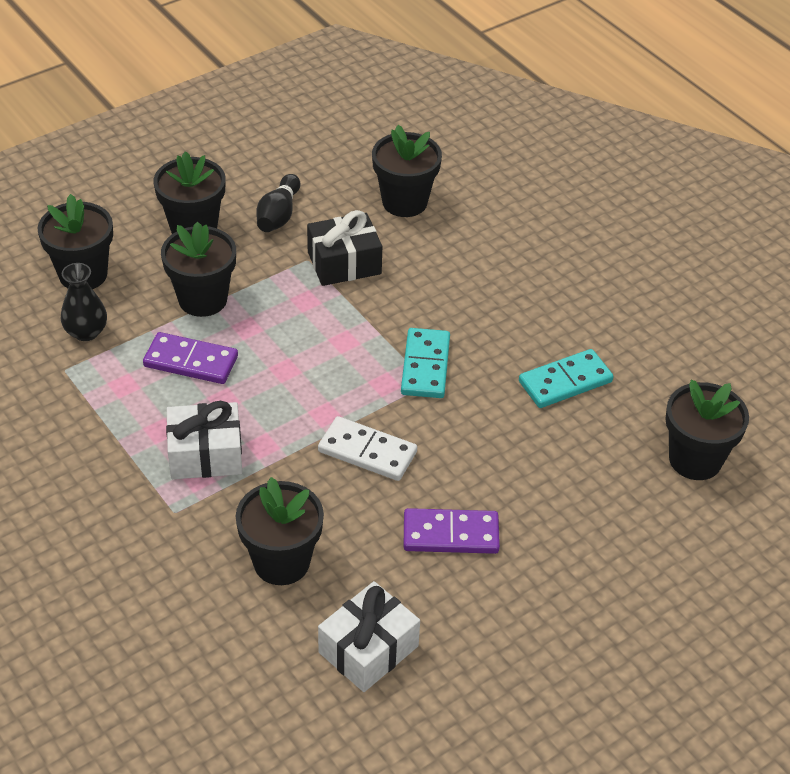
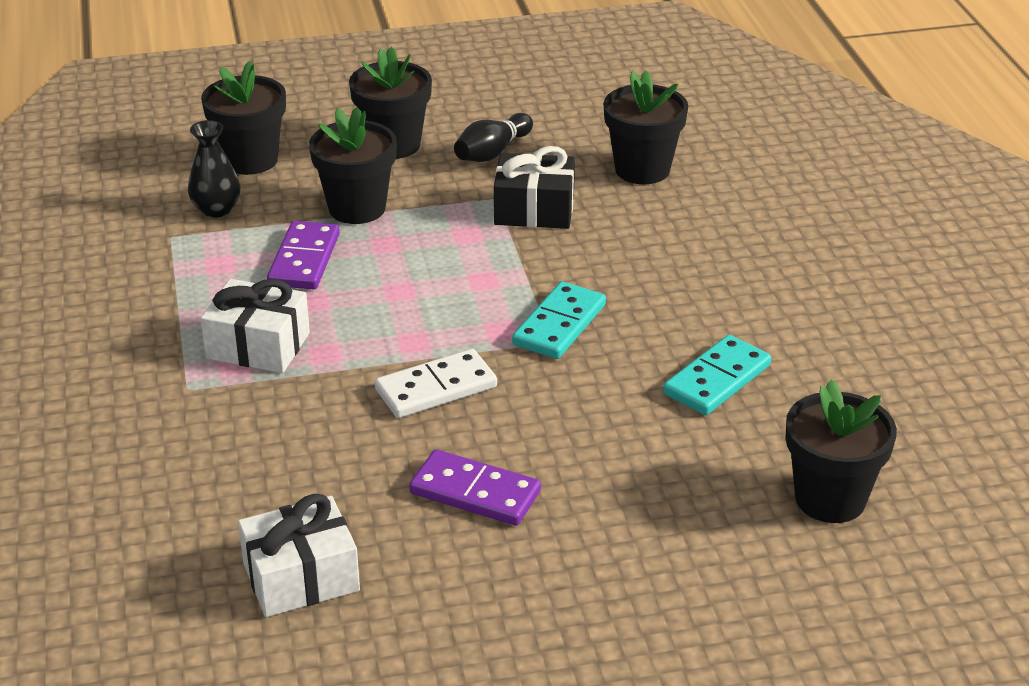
camera: 25 degrees right, 10 degrees down
(191, 361) = (304, 260): purple domino -> purple domino turned 60 degrees clockwise
(281, 562) = (266, 466): black flower pot -> none
(367, 451) = (436, 388): white domino -> white domino turned 75 degrees counterclockwise
(565, 381) = (716, 379): turquoise domino -> turquoise domino turned 45 degrees counterclockwise

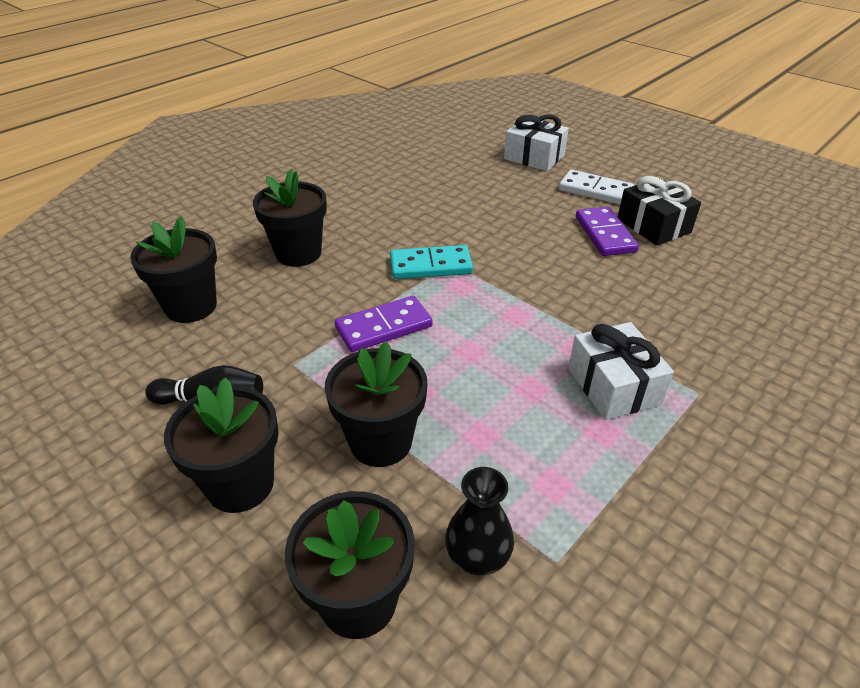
camera: 125 degrees left, 5 degrees up
(301, 577) = (737, 257): white gift -> white gift (534, 157)
(304, 260) = (489, 428): purple domino -> purple domino (384, 327)
(436, 388) = (547, 284): white domino -> white domino (595, 191)
(534, 210) = (296, 335): black gift -> black gift (653, 226)
(716, 379) = (422, 200): turquoise domino -> none
(830, 499) = (474, 152): black flower pot -> black flower pot (298, 253)

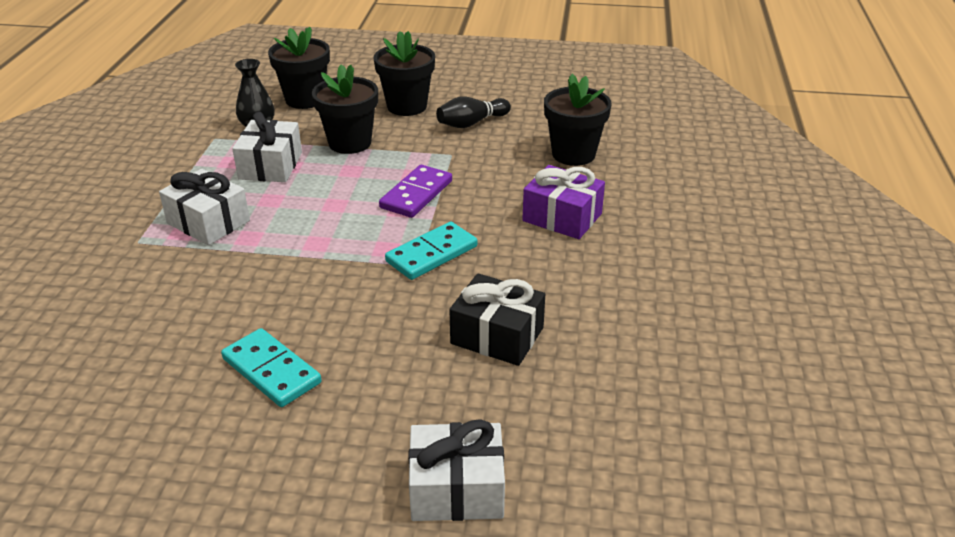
camera: 145 degrees right, 5 degrees down
(298, 253) = (562, 217): black flower pot -> purple gift
(504, 447) = (270, 166): none -> white gift
(595, 191) = (318, 450): white domino -> none
(604, 234) = (271, 371): purple domino -> turquoise domino
(653, 226) = (211, 414): black gift -> black gift (497, 335)

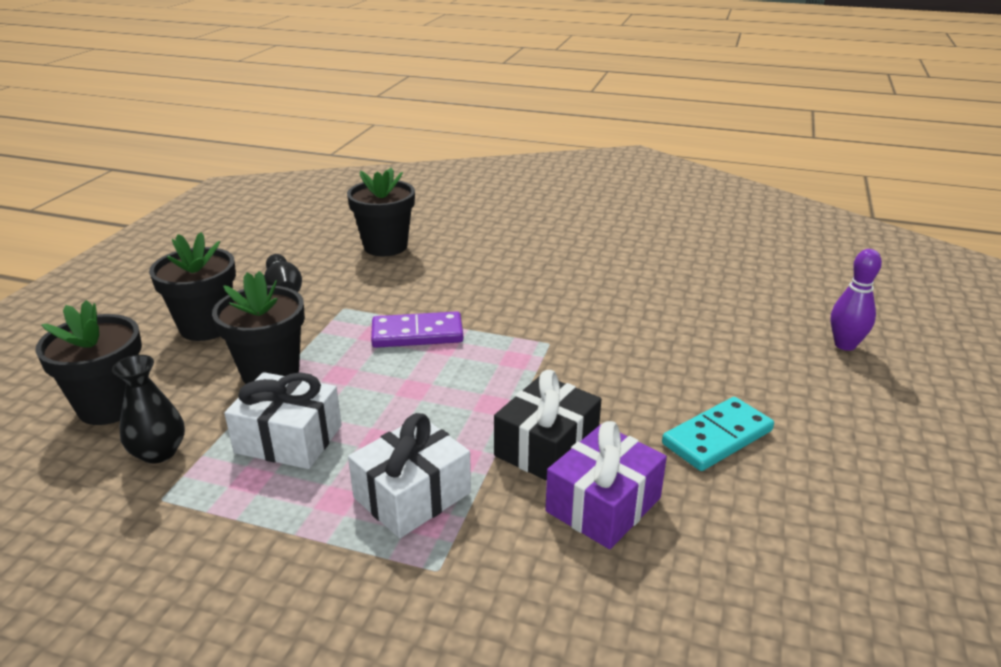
camera: 80 degrees left, 5 degrees down
(416, 194) = (417, 334): purple domino -> purple domino turned 45 degrees counterclockwise
(432, 254) = (533, 333): turquoise domino -> none
(457, 489) = (845, 345): white gift -> purple bowling pin
(497, 335) = (661, 311): black gift -> black gift (546, 447)
(562, 217) = (492, 264): purple gift -> purple gift (603, 504)

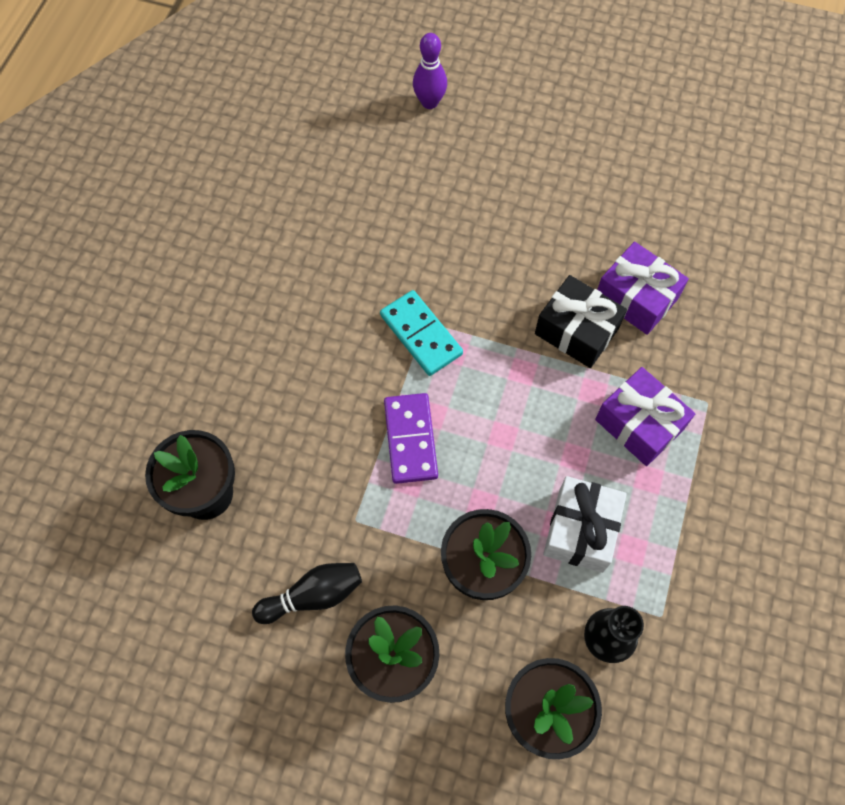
camera: 90 degrees left, 35 degrees up
(412, 495) = (639, 424): white gift -> purple gift
(717, 437) = (557, 216): turquoise domino -> turquoise domino (420, 335)

